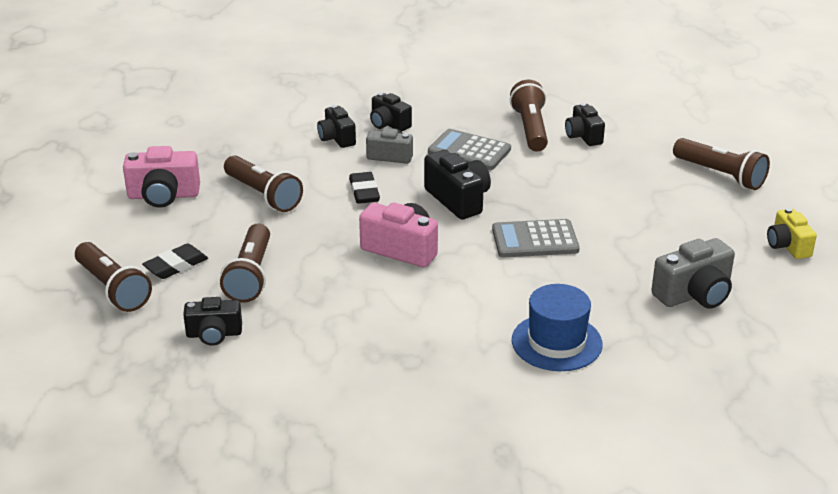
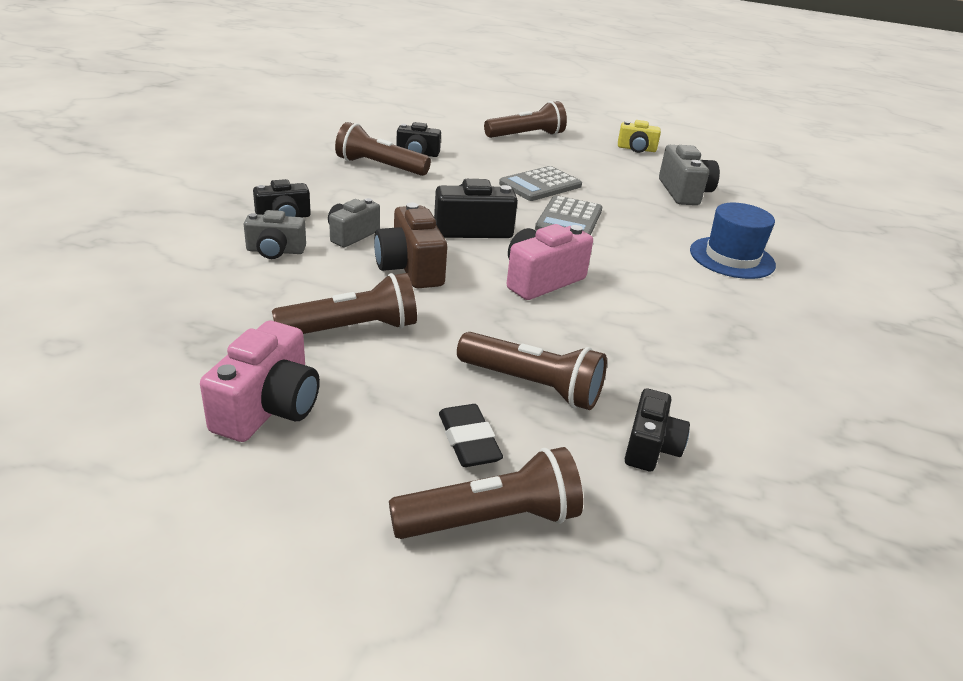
camera: 70 degrees left, 0 degrees up
(337, 138) = (275, 251): black camera -> grey camera
(364, 192) = (410, 268): black eraser -> brown camera
(469, 151) = (387, 199): grey calculator -> grey calculator (540, 185)

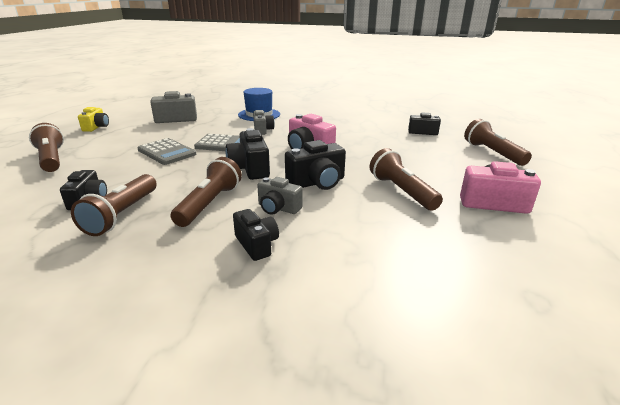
camera: 95 degrees left, 5 degrees down
(275, 251) = (322, 236): grey camera -> grey camera (262, 130)
(410, 268) = (317, 182): brown camera -> black camera
(468, 441) = (457, 158): black eraser -> none
(532, 385) = (406, 149): brown flashlight -> brown flashlight (209, 204)

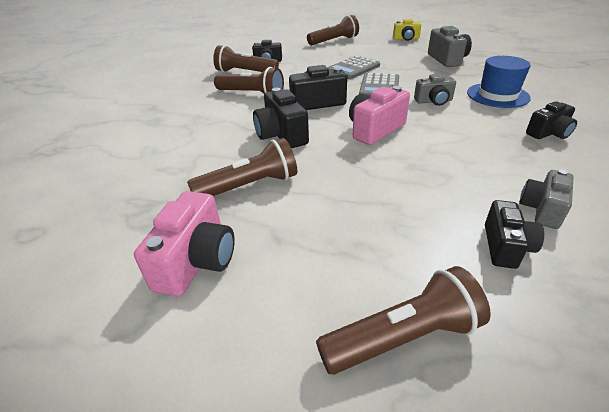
camera: 95 degrees right, 10 degrees up
(256, 244) = (187, 114): black camera -> black camera (549, 133)
(278, 208) = (235, 119): grey camera -> grey camera (542, 209)

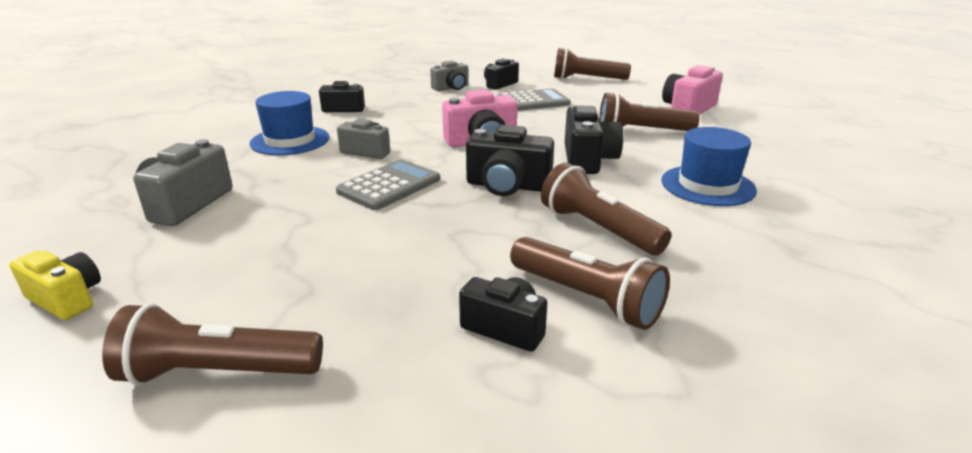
camera: 155 degrees left, 10 degrees down
(190, 135) = (707, 185): none -> blue hat
(353, 68) = (361, 235): grey calculator -> grey calculator (533, 101)

